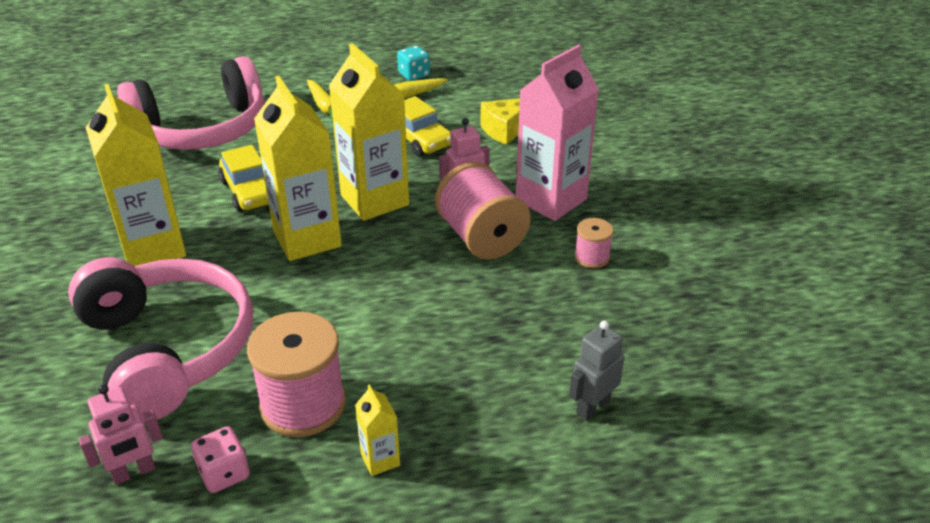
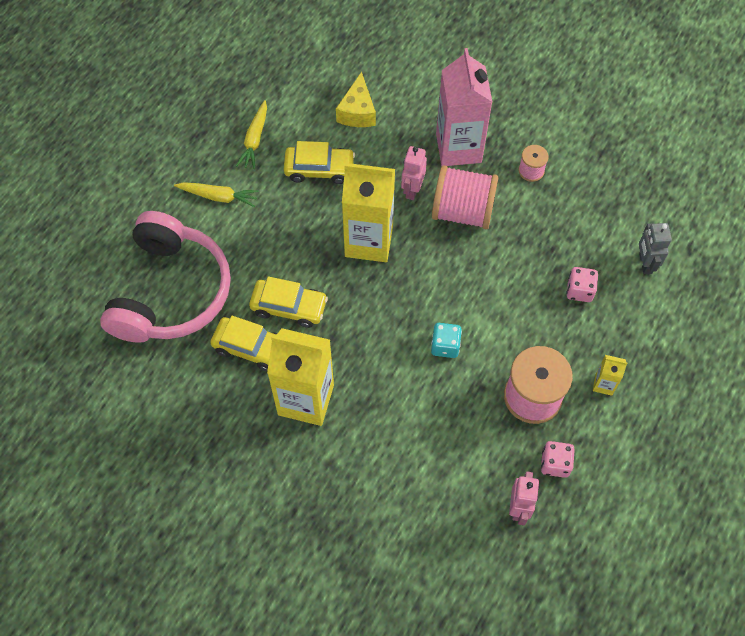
camera: 50 degrees left, 25 degrees up
(168, 349) = (424, 441): pink headphones -> none
(183, 193) = (251, 348): none -> yellow car
(307, 239) = (377, 305): yellow carton -> none
(414, 75) = (227, 113): turquoise dice -> turquoise dice (445, 346)
(487, 370) = (579, 290): none -> pink dice

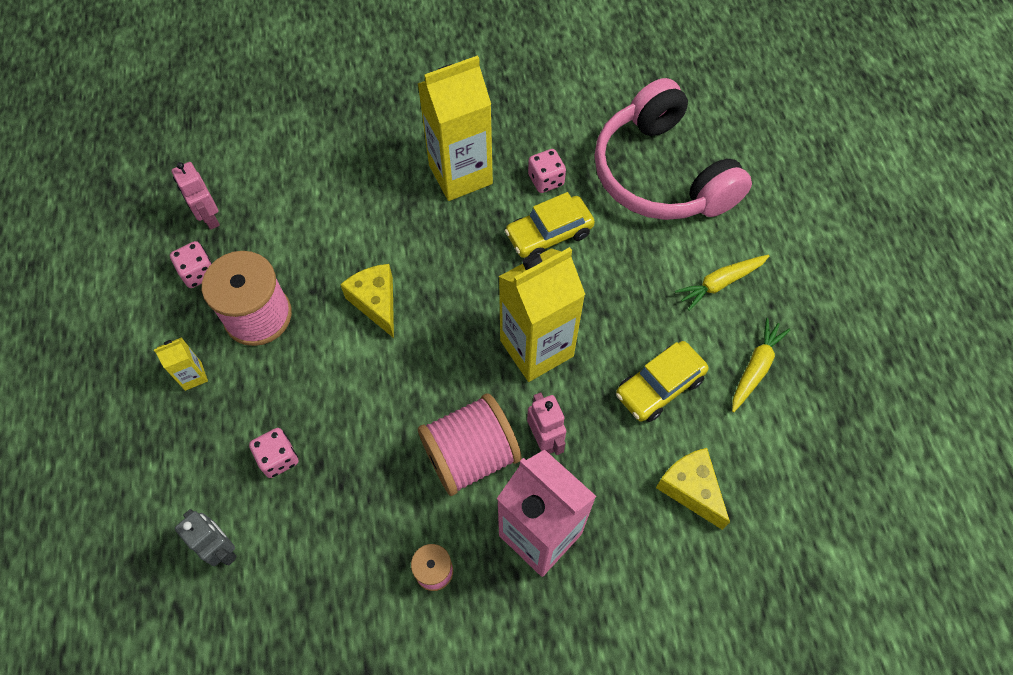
camera: 140 degrees right, 0 degrees up
(251, 348) = (546, 180): yellow car -> pink dice
(255, 140) = (755, 368): yellow carrot -> yellow carrot turned 60 degrees clockwise
(445, 346) = (376, 302): turquoise dice -> yellow cheese

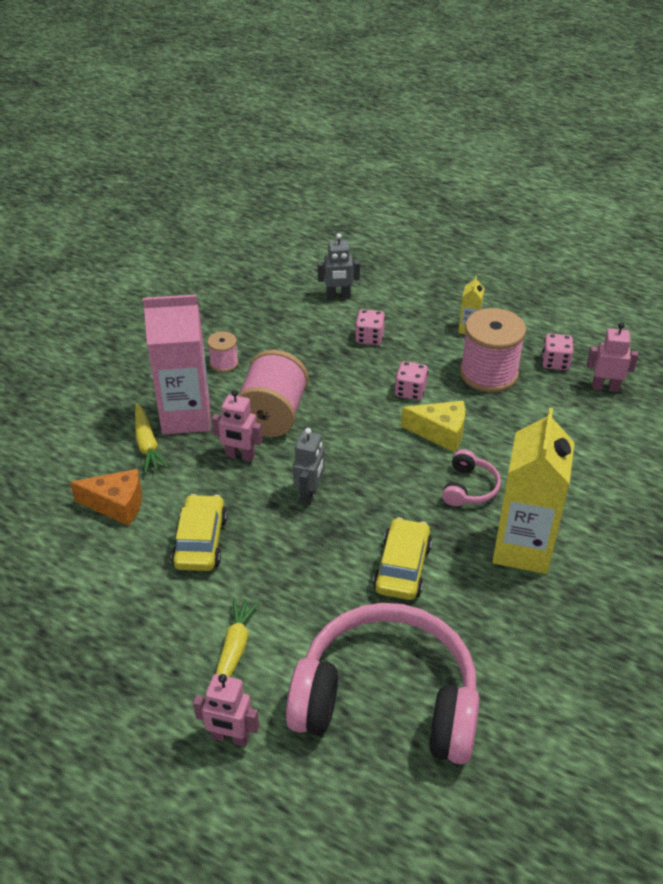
camera: 130 degrees right, 20 degrees down
(426, 242) = (469, 488): none -> pink headphones
(536, 348) = (309, 494): yellow carton -> grey robot
(546, 180) = (462, 603): pink dice -> pink dice (410, 391)
(691, 489) = (117, 505): yellow cheese -> orange cheese
(755, 368) = (143, 613): yellow carrot -> yellow carrot (147, 444)
(775, 235) = (230, 737): none -> pink robot

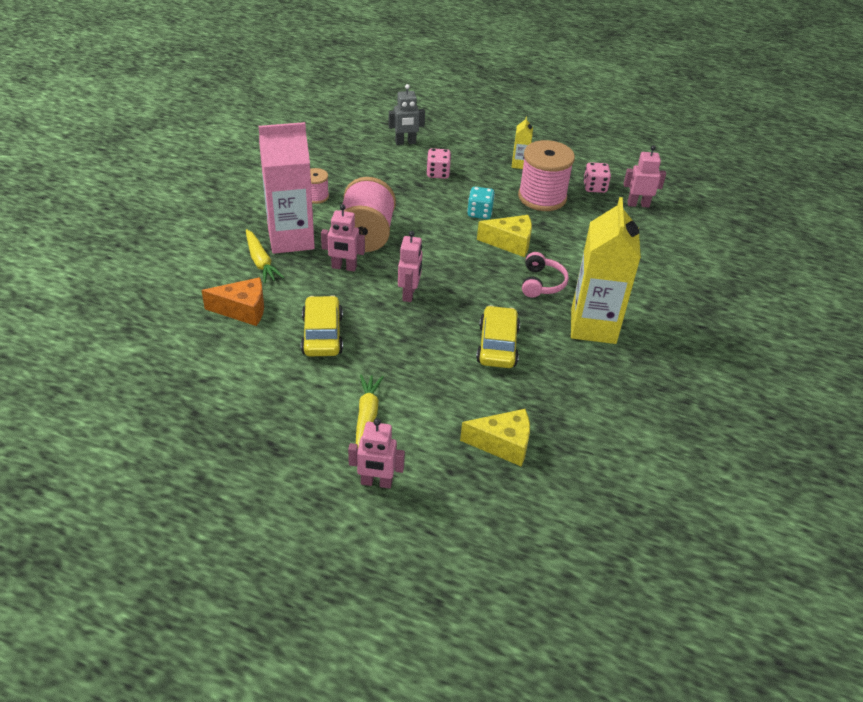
camera: 10 degrees left, 0 degrees up
(309, 494) = (409, 294): grey robot -> pink robot
(387, 699) = (503, 444): pink headphones -> yellow cheese
(410, 391) = (479, 213): pink dice -> turquoise dice

